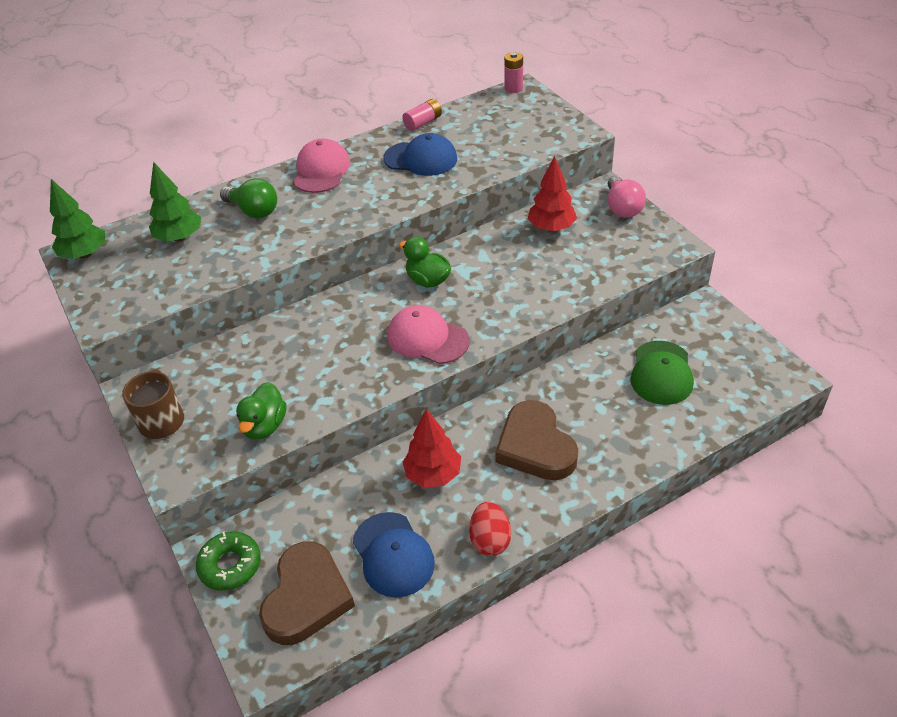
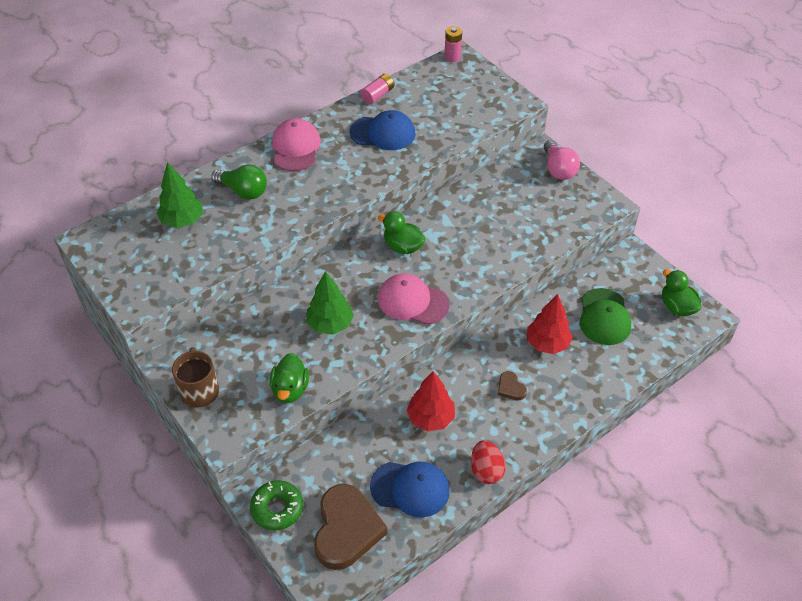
camera: 10 degrees left, 5 degrees up
(85, 254) = (99, 241): green tree -> green tree (330, 324)
(393, 554) = (410, 488): blue cap -> blue cap turned 45 degrees counterclockwise
(535, 446) = (510, 388): brown heart -> brown heart, size x0.44
(551, 228) = (501, 191): red tree -> red tree (547, 343)
(753, 366) = (677, 307): none -> green duck

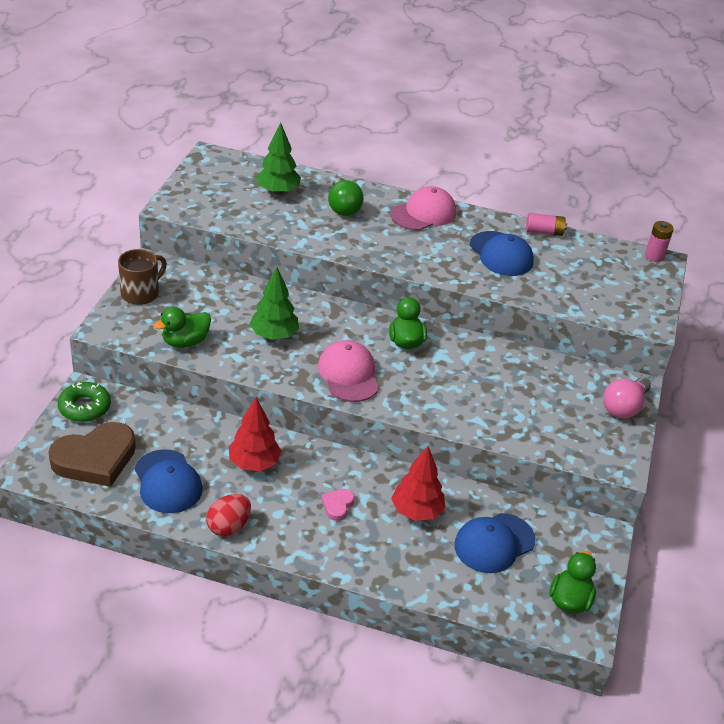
camera: 50 degrees right, 10 degrees down
(510, 388) = (337, 505): brown heart -> pink heart
(604, 317) = (494, 543): green cap -> blue cap

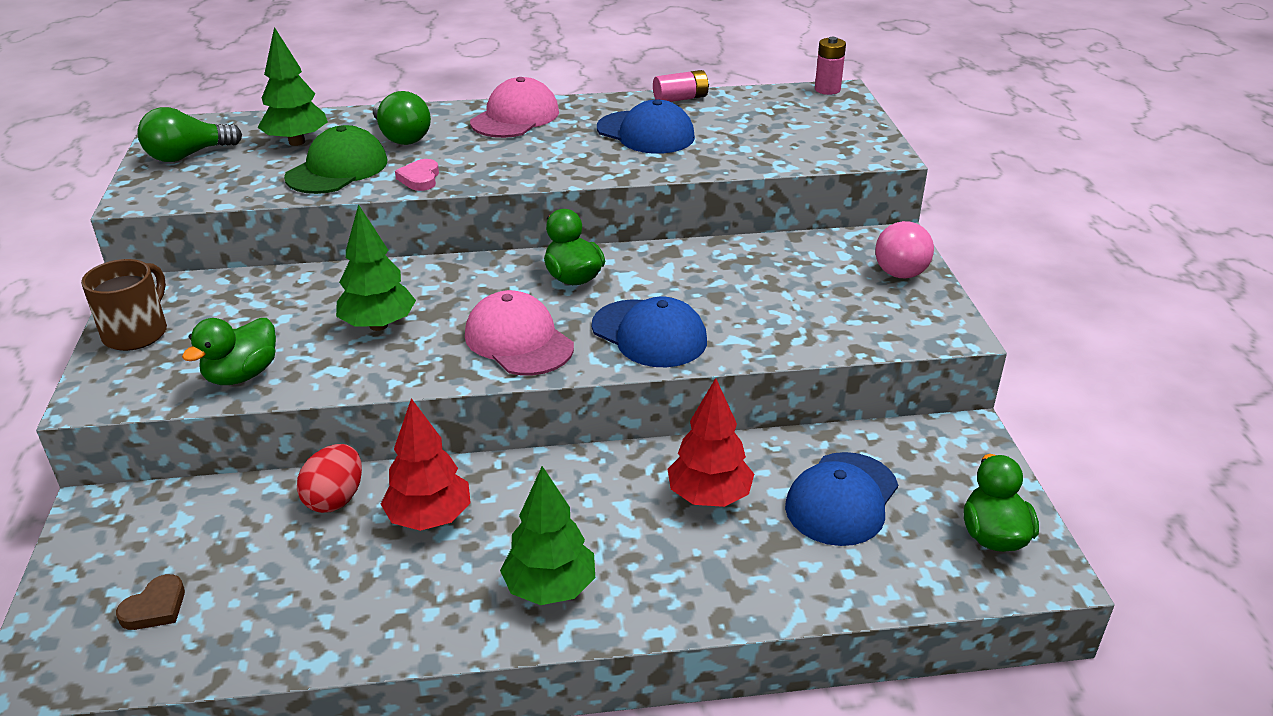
camera: 20 degrees left, 5 degrees down
(84, 407) = (103, 534): green donut -> none
(95, 459) = (155, 607): brown heart -> brown heart, size x0.44
(167, 482) = (301, 597): blue cap -> blue cap (649, 334)
(210, 182) = (188, 155): none -> green light bulb
(228, 526) = (438, 628): red egg -> red egg (335, 499)
(292, 221) = (337, 169): none -> green cap
(297, 528) = (550, 588): none -> green tree
(337, 505) = (591, 531): pink heart -> pink heart (420, 178)

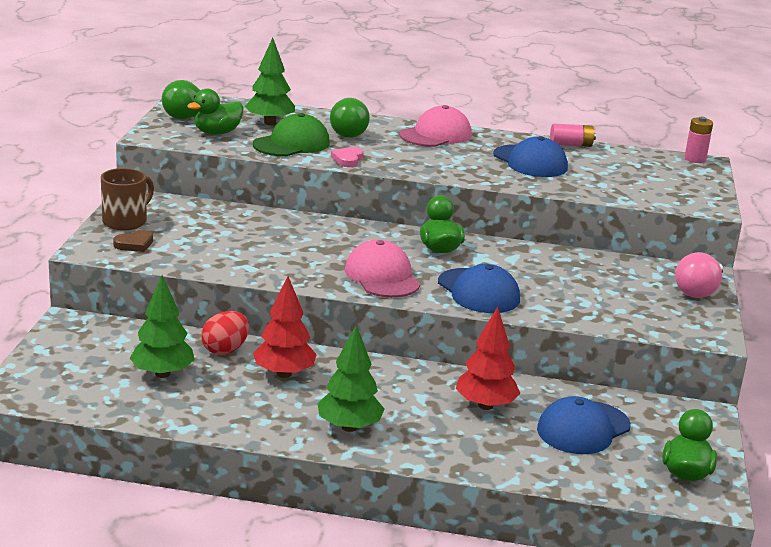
camera: 15 degrees right, 10 degrees down
(155, 607) = (92, 378): brown heart -> brown heart (134, 244)
(242, 375) = (186, 257): green duck -> green duck (217, 133)
(378, 325) = (288, 249): green tree -> green tree (162, 374)

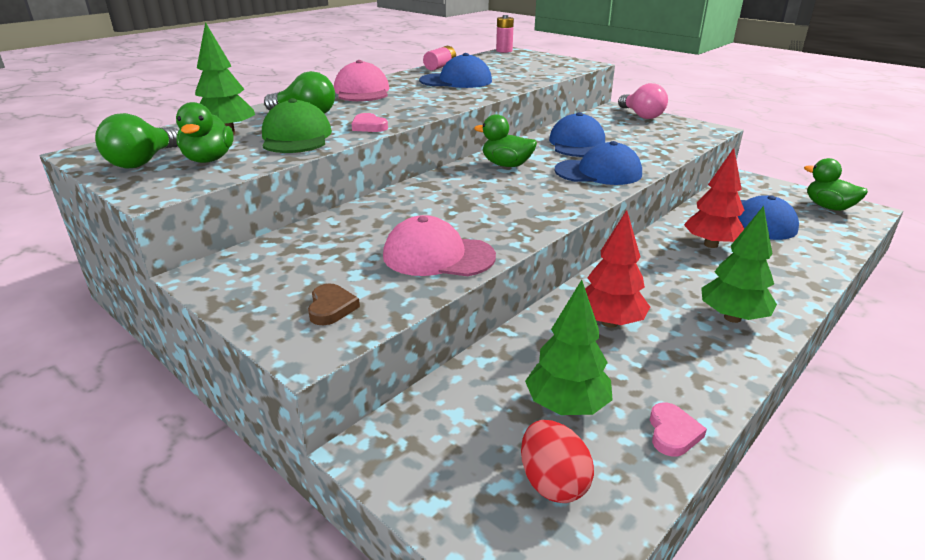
camera: 55 degrees left, 5 degrees up
(126, 221) = (259, 297): brown mug -> none
(167, 415) = (672, 433): none -> pink heart
(225, 350) = (536, 343): red egg -> red egg (553, 483)
(382, 276) = (541, 198): pink cap -> pink cap (438, 256)
(545, 270) = (577, 144): none -> blue cap

